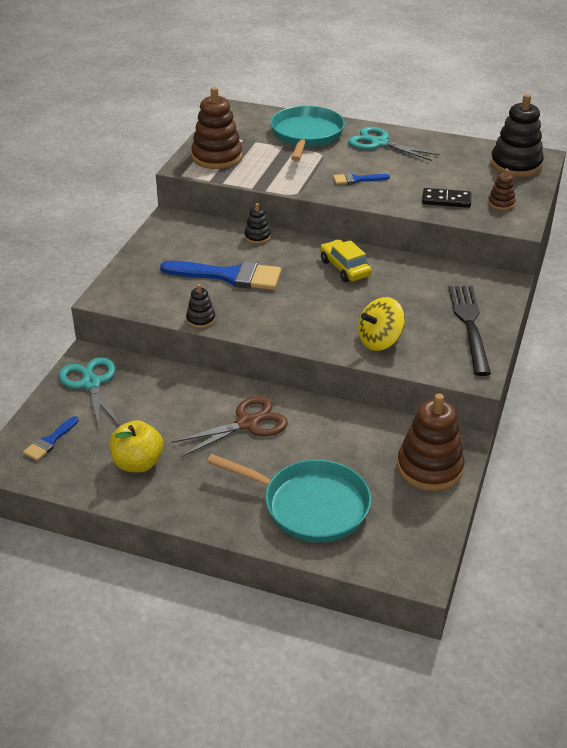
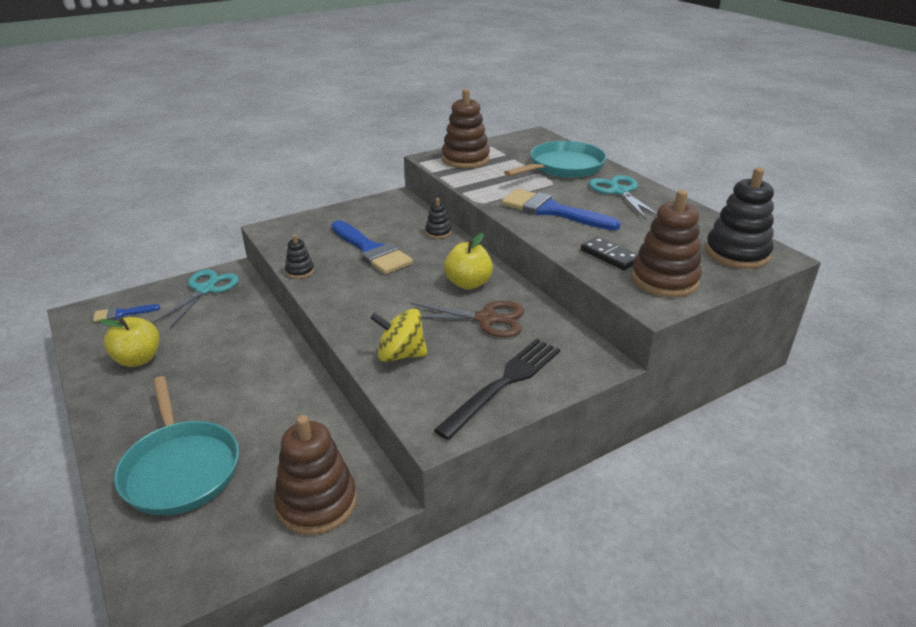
camera: 40 degrees right, 5 degrees down
(247, 423) = (247, 373): brown scissors -> brown scissors (486, 319)
(345, 268) = (468, 283): yellow car -> yellow apple
(356, 179) = (551, 211): blue brush -> blue brush, size x2.00
(501, 203) = (664, 280): brown stacking toy -> brown stacking toy, size x2.03

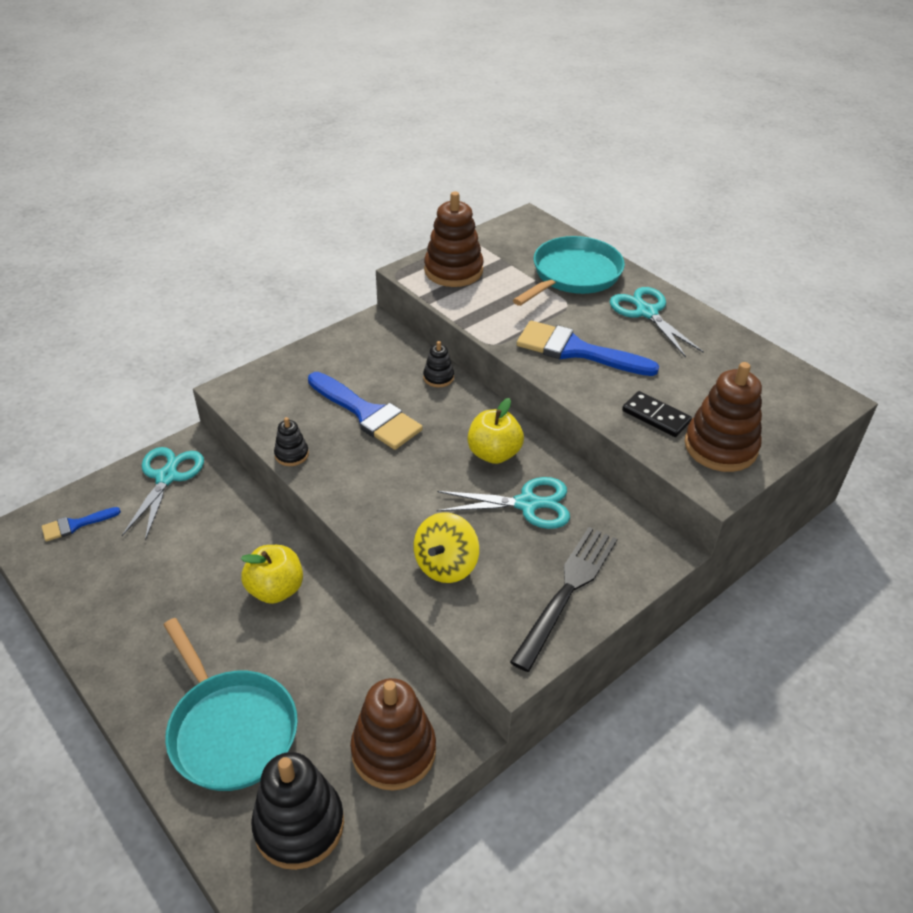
camera: 10 degrees left, 10 degrees up
(138, 359) = (123, 589): yellow apple -> yellow apple (275, 589)
(400, 355) = (446, 565): yellow spinning top -> yellow spinning top turned 60 degrees counterclockwise
(486, 319) = (527, 504): brown scissors -> turquoise scissors
(736, 253) = (790, 399): black stacking toy -> black stacking toy (299, 825)

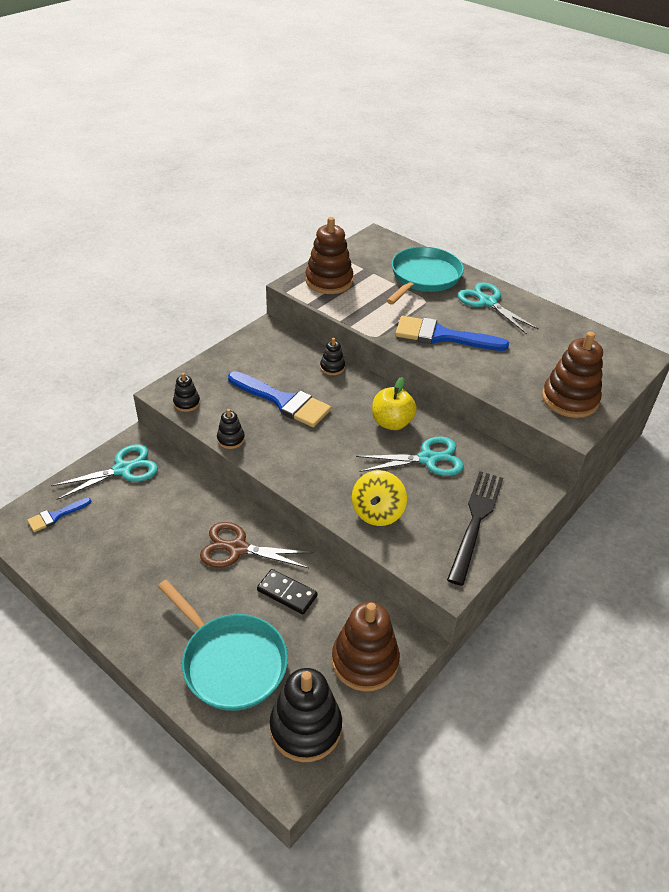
camera: 10 degrees left, 0 degrees up
(166, 477) = (123, 469): turquoise scissors -> turquoise scissors turned 60 degrees clockwise
(251, 405) = (187, 403): none -> black stacking toy
(275, 589) = (238, 548): yellow apple -> brown scissors
(655, 416) = (516, 381): black domino -> black domino (287, 593)

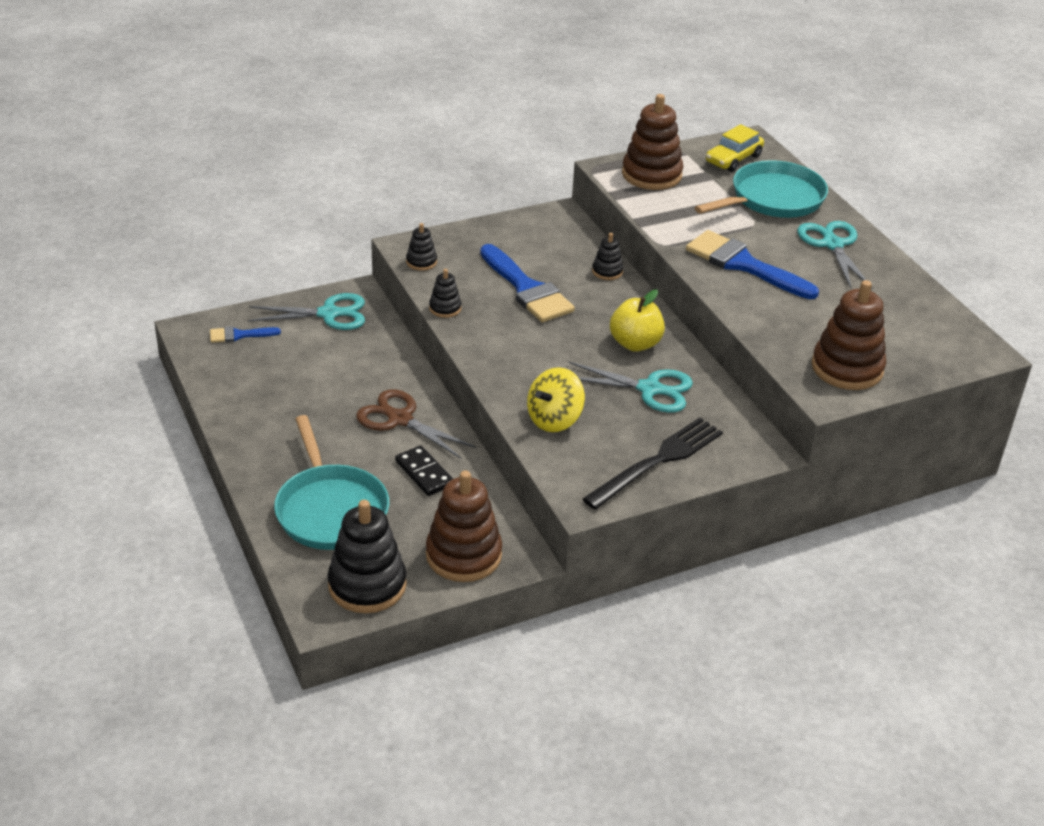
camera: 25 degrees right, 5 degrees down
(376, 253) = (733, 159): none -> yellow car

